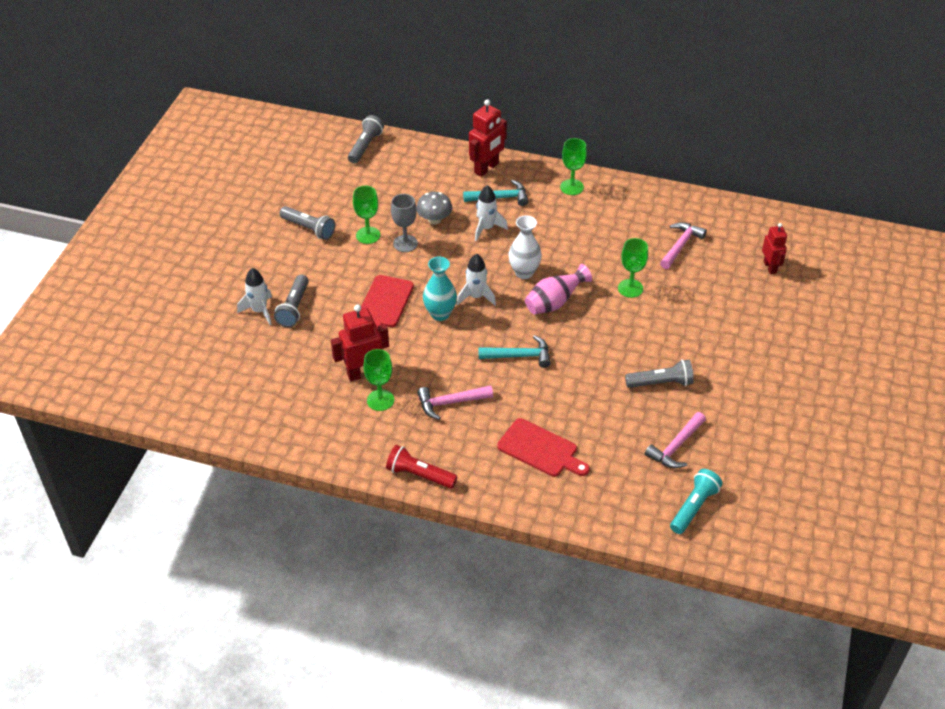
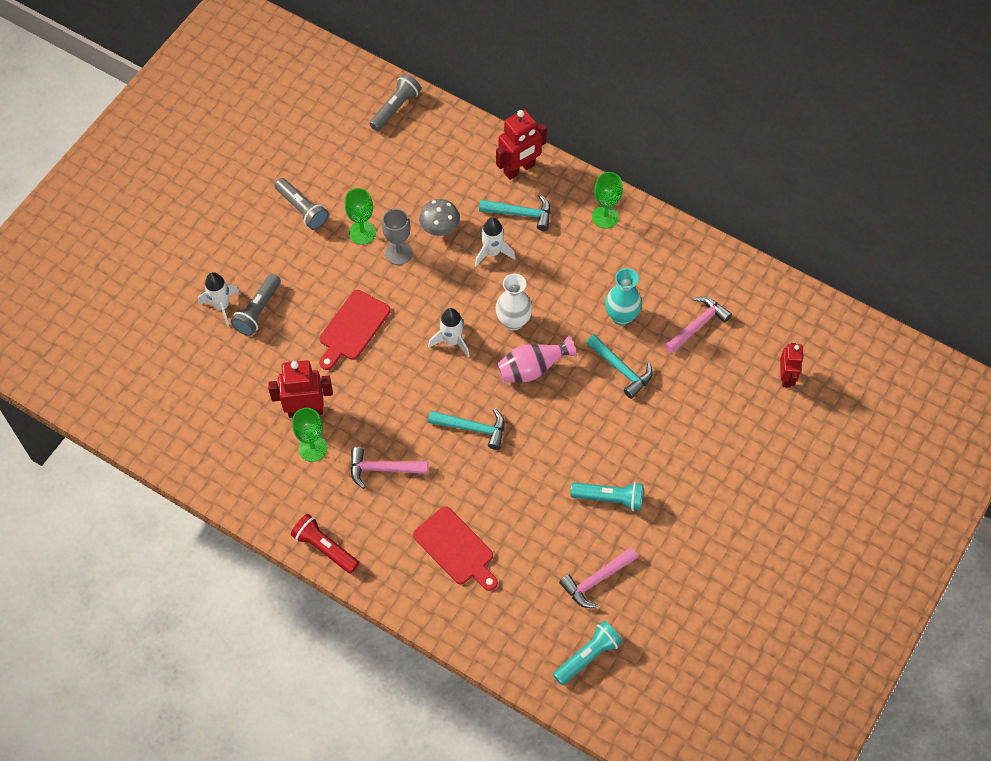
camera: 15 degrees right, 15 degrees up
(440, 314) = (407, 354): turquoise vase -> turquoise vase (621, 316)
(630, 288) = (621, 369): green goblet -> turquoise hammer
(661, 383) = (609, 499): grey flashlight -> turquoise flashlight

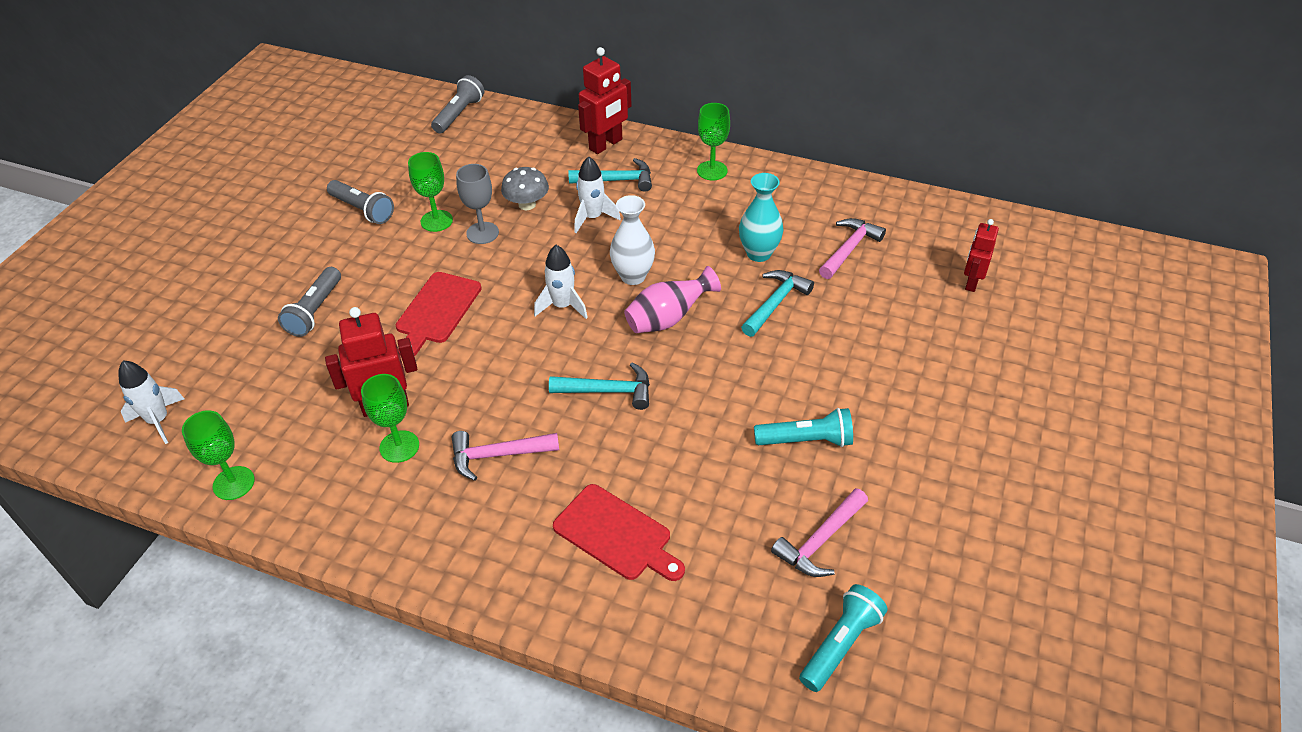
camera: 10 degrees left, 15 degrees down
(194, 457) = (233, 483): none -> green goblet
(221, 306) = (268, 313): white rocket -> white rocket (158, 420)
(325, 548) = (429, 566): red flashlight -> none
(621, 369) = (775, 303): turquoise hammer -> turquoise hammer turned 90 degrees counterclockwise
(786, 377) = (971, 282): red robot -> red robot turned 150 degrees counterclockwise

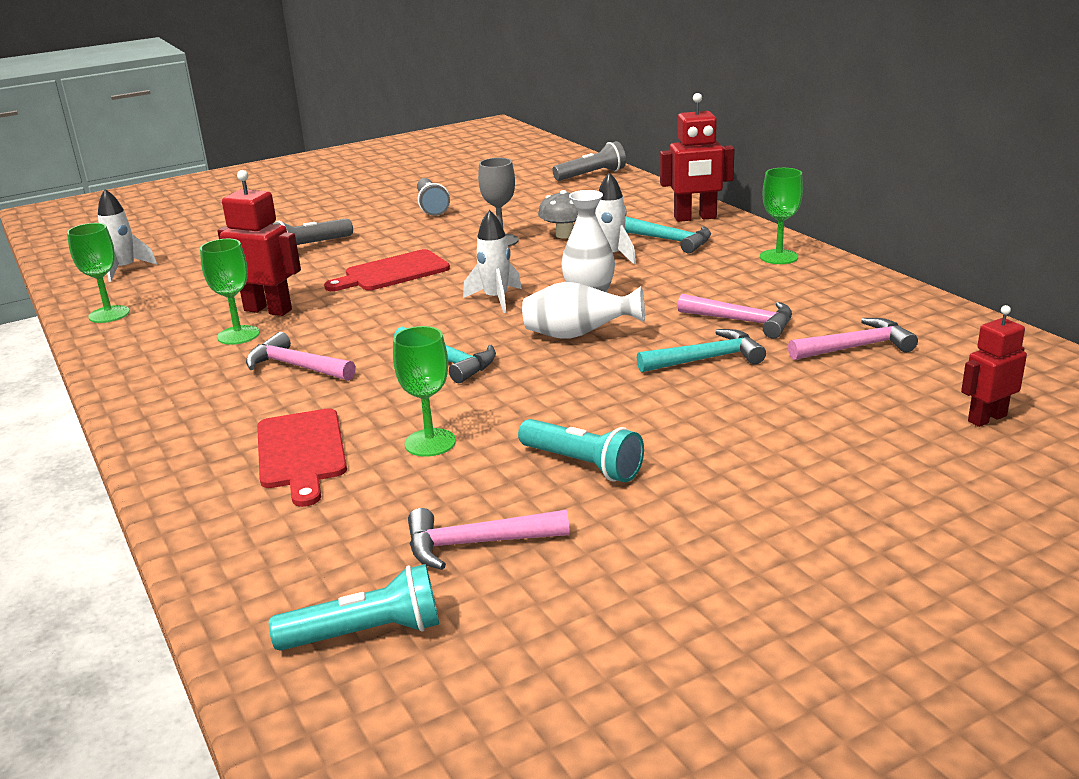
camera: 40 degrees right, 20 degrees down
(436, 221) = (476, 225): green goblet -> green goblet (430, 443)
(668, 319) = (578, 335): pink vase -> white vase
(758, 253) = (742, 321): turquoise vase -> pink hammer

